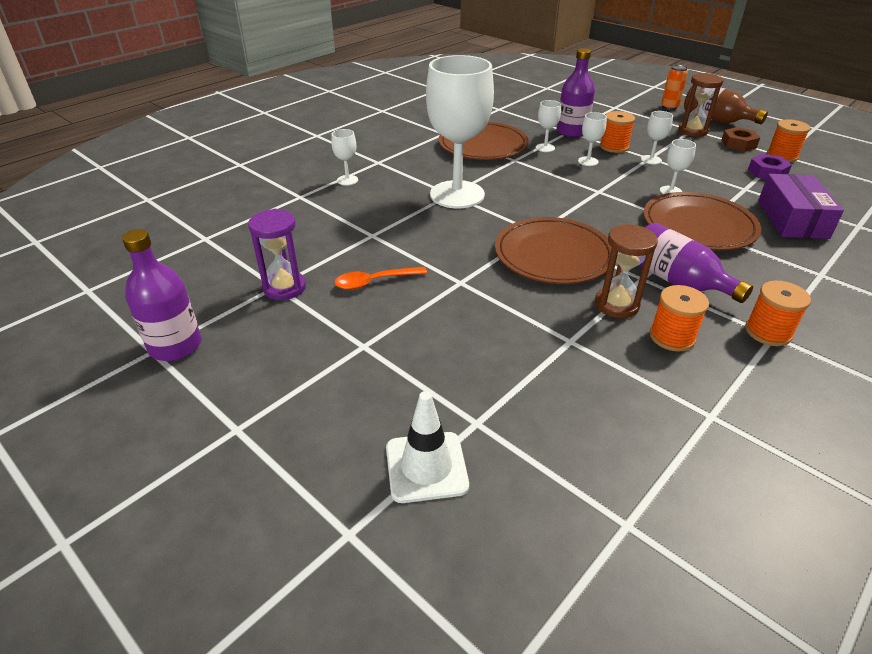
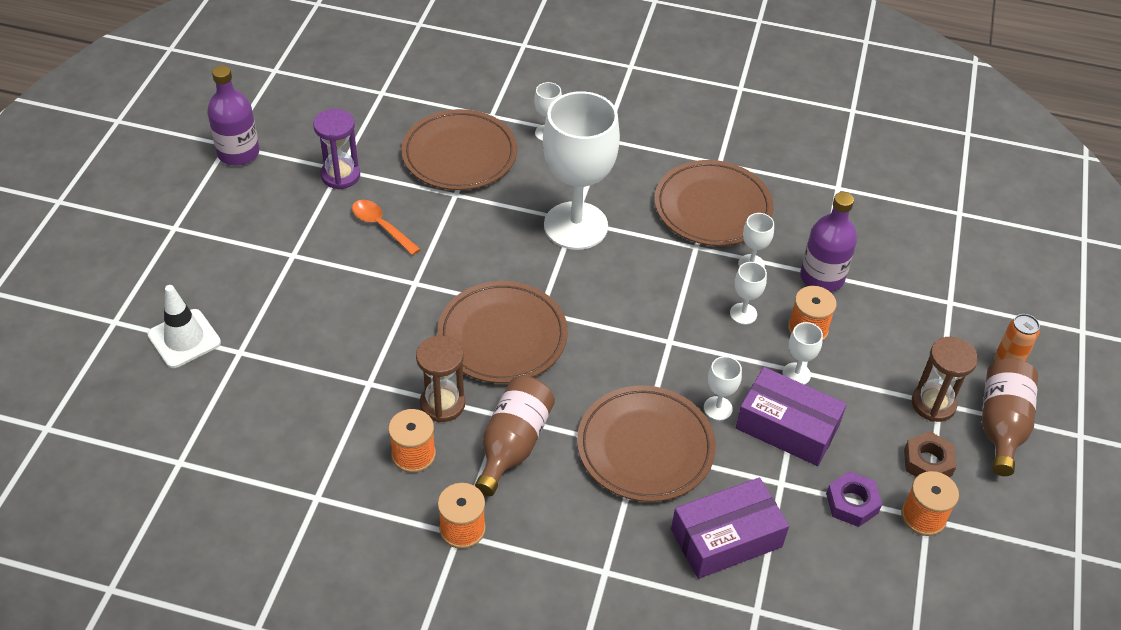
camera: 60 degrees right, 10 degrees up
(328, 221) = (459, 154): none -> brown plate
(677, 281) = (513, 444): purple bottle -> brown bottle
(696, 174) = (787, 427): none -> purple box

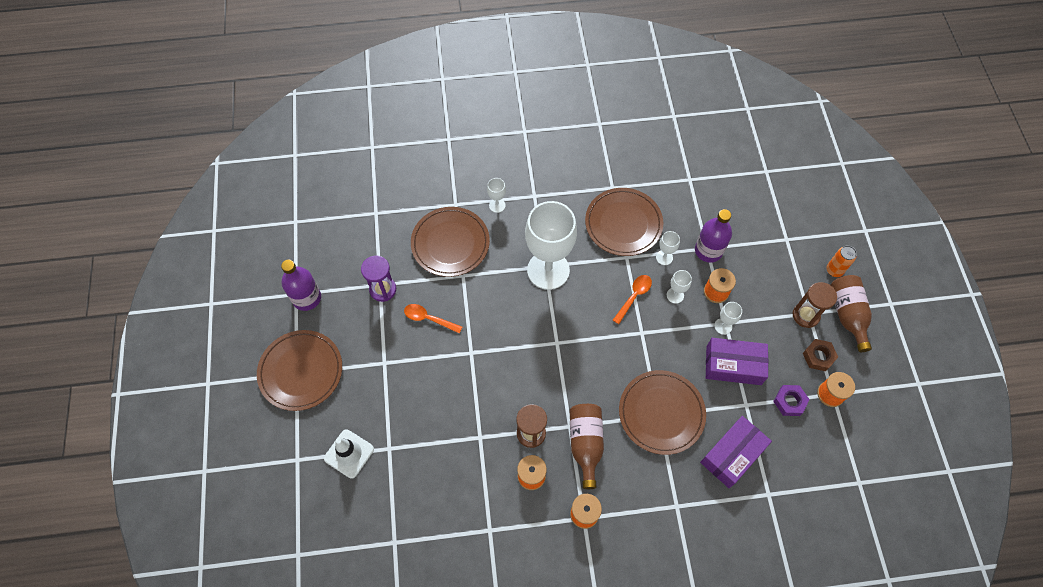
camera: 20 degrees left, 15 degrees up
(502, 336) = (543, 370): brown plate -> brown plate (301, 371)
(681, 295) = (634, 297): none -> orange spoon
(718, 408) = (689, 369): white goblet -> none

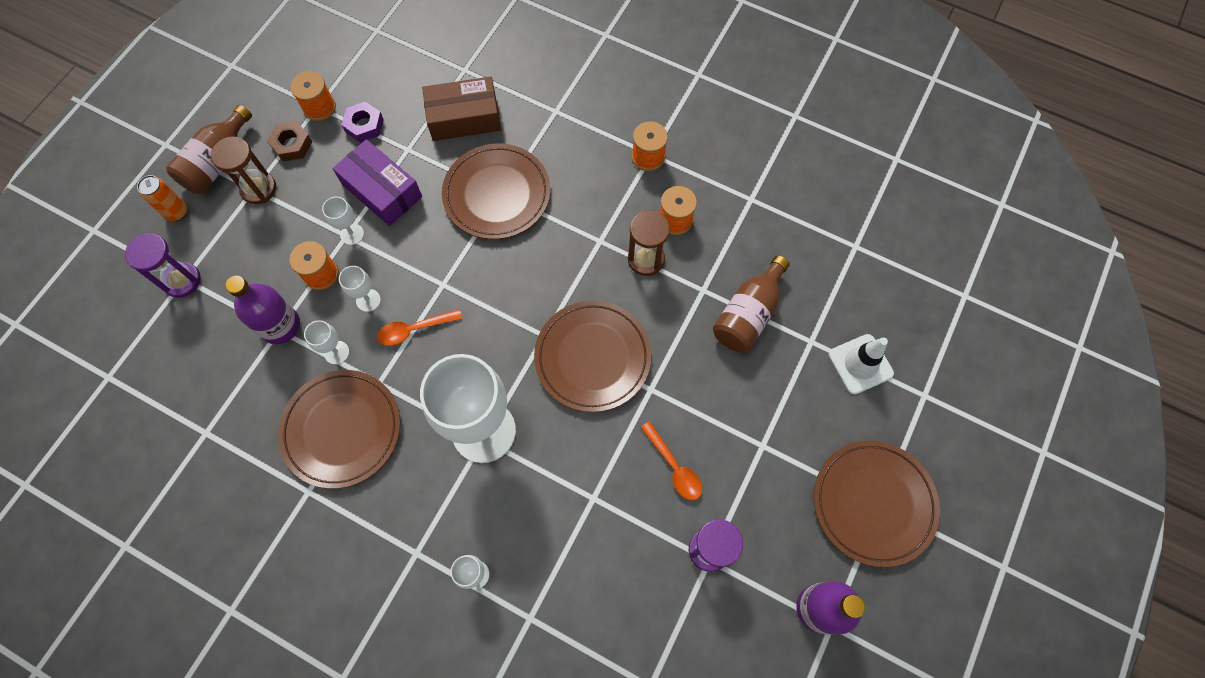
camera: 145 degrees left, 5 degrees up
(450, 243) = (578, 558): brown plate -> brown plate (592, 357)
(585, 444) = (597, 214): brown bottle -> brown bottle (748, 314)
(732, 455) = (464, 118): purple box -> brown box
(786, 238) = (182, 281): none -> purple hourglass

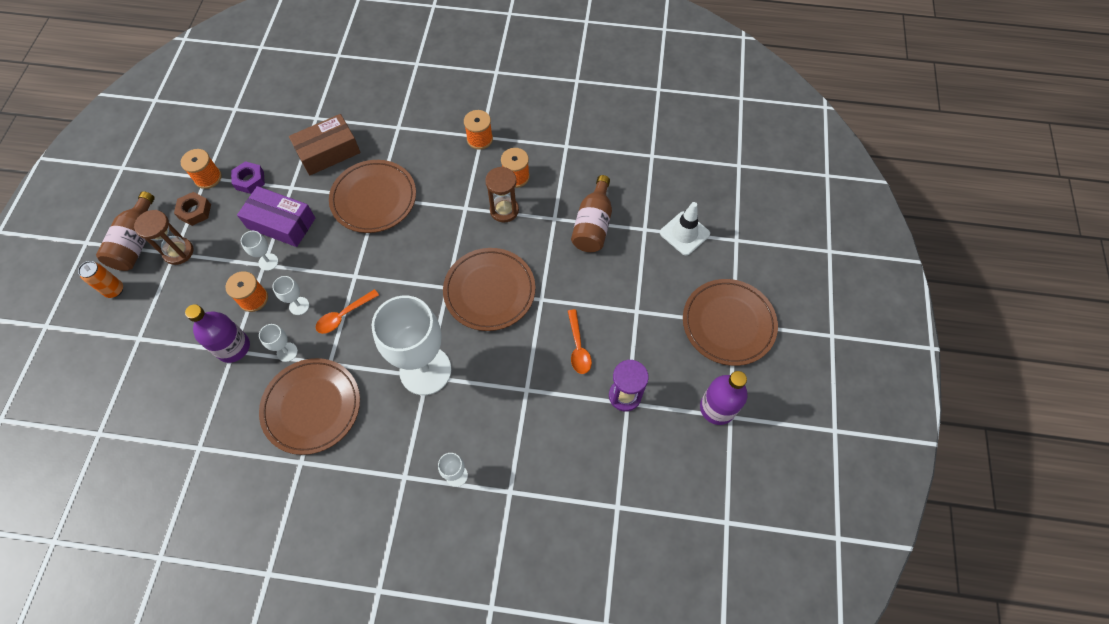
camera: 20 degrees left, 5 degrees down
(182, 281) = (137, 340): purple hourglass -> none
(674, 467) = (578, 347): orange spoon -> orange spoon turned 45 degrees clockwise

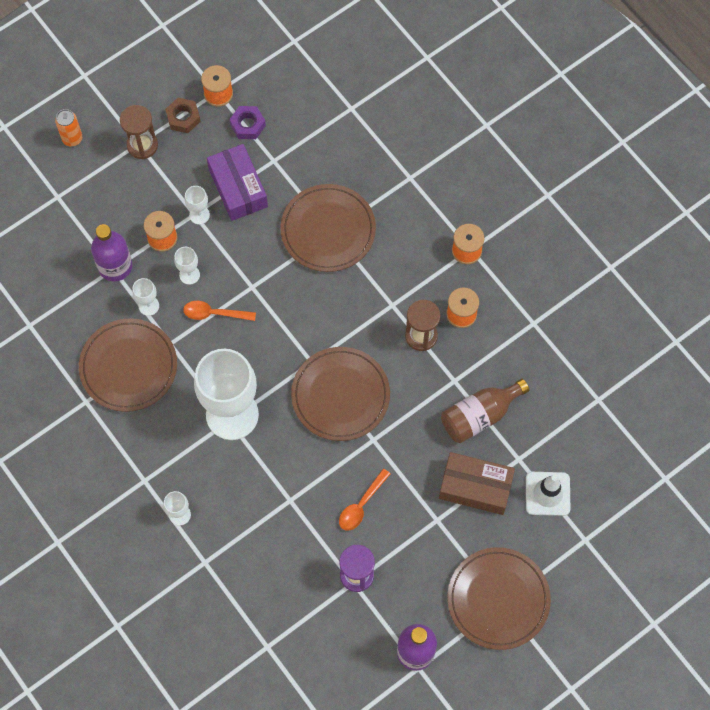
camera: 45 degrees right, 5 degrees up
(137, 242) = (119, 109): brown bottle -> none
(328, 152) = (332, 152): brown box -> brown box (475, 487)

